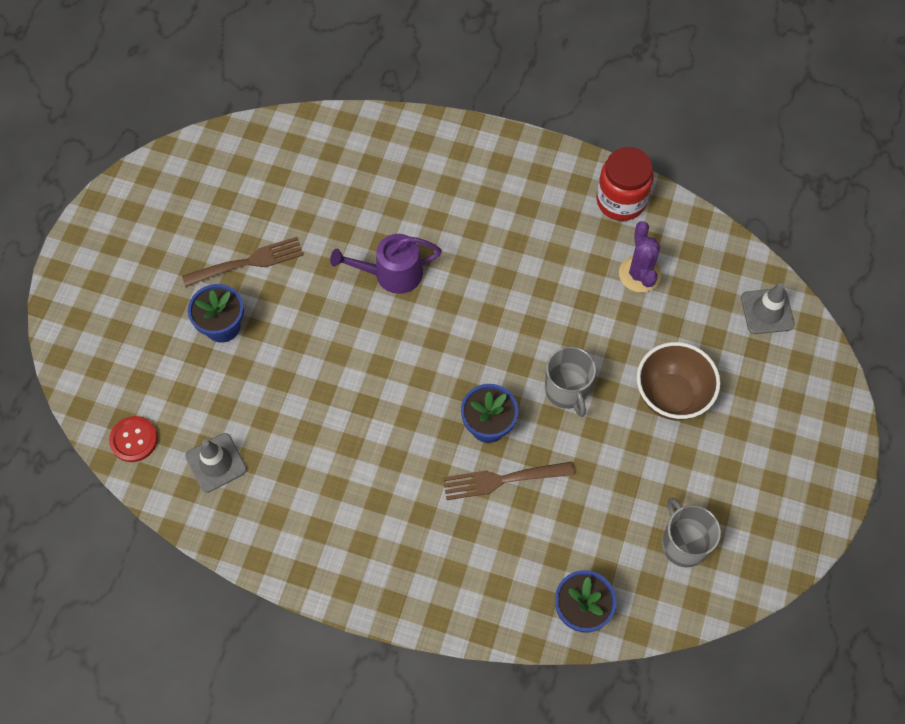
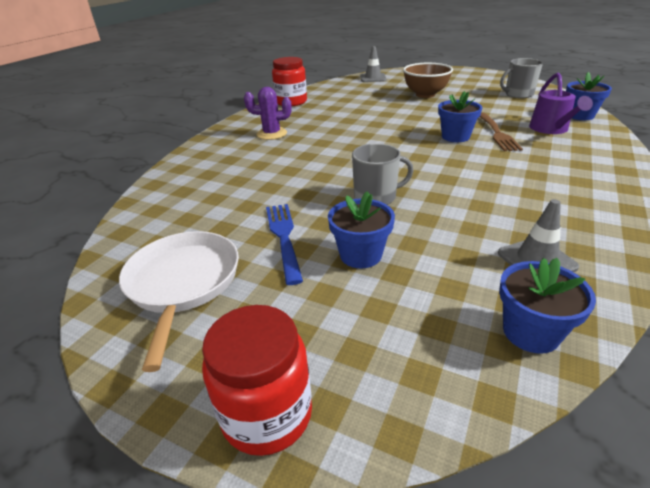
camera: 80 degrees left, 30 degrees down
(73, 287) = (267, 414): none -> red jar
(134, 439) = (530, 332): red button -> blue flower pot
(186, 204) = (183, 283): none -> white pan
(247, 263) = (284, 238): brown fork -> blue fork
(392, 273) = (321, 166): purple watering can -> purple watering can (551, 129)
(567, 390) = (424, 116): grey mug -> grey mug (376, 197)
(639, 274) = (344, 99): purple cactus -> purple cactus (271, 134)

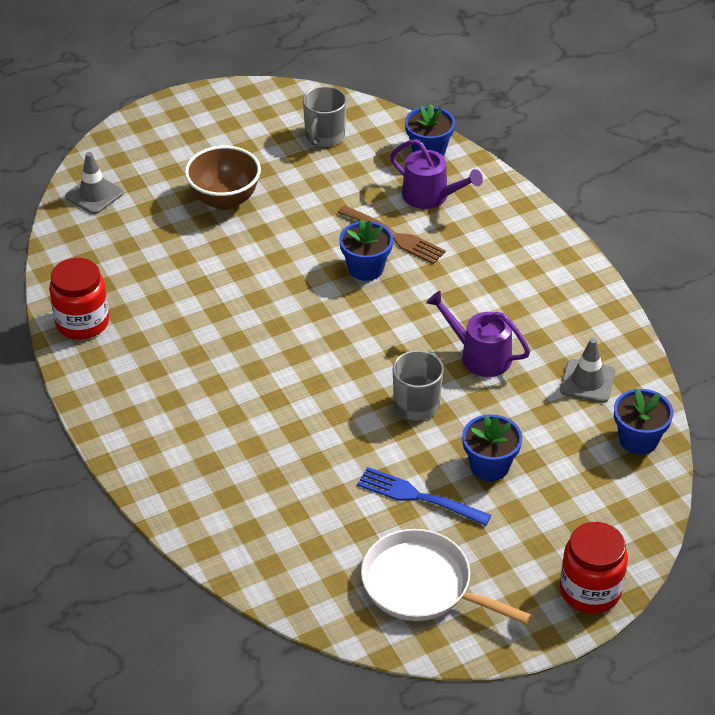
camera: 55 degrees left, 10 degrees up
(271, 134) = (176, 396): purple cactus -> none
(463, 199) = (480, 355): none -> purple watering can

